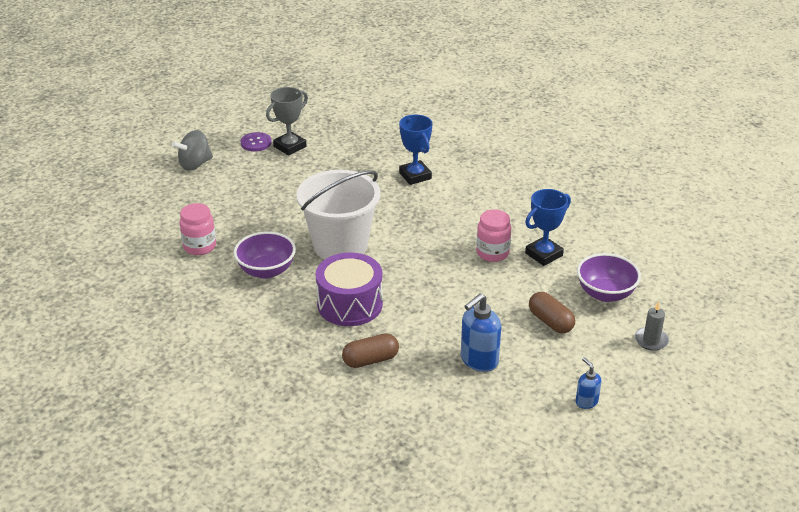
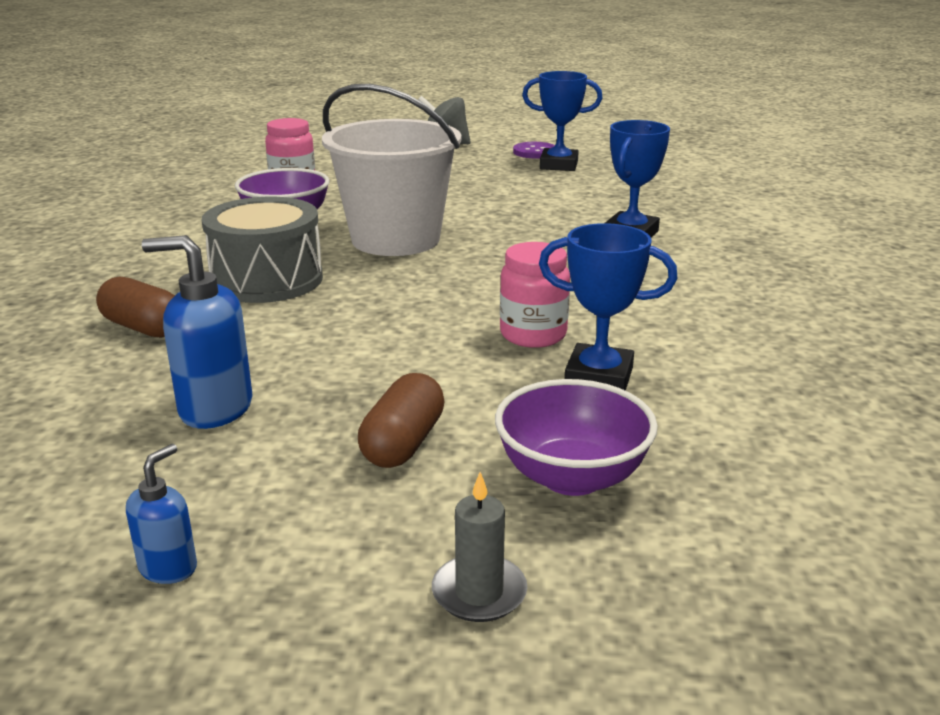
camera: 55 degrees right, 10 degrees down
(290, 146) = (559, 165): grey trophy -> blue trophy
(350, 304) = (267, 279): purple drum -> grey drum

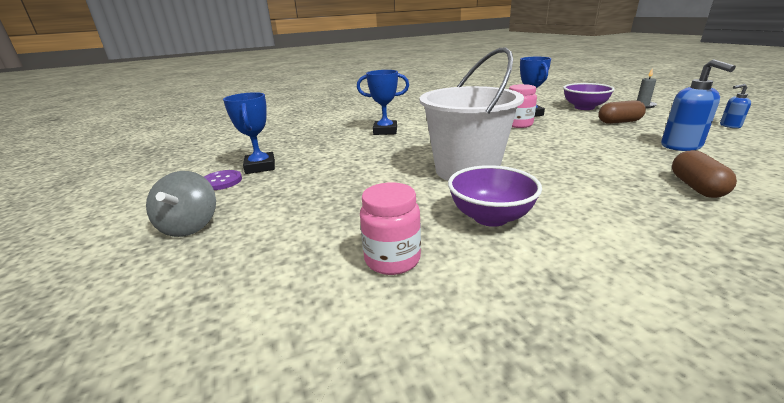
camera: 115 degrees left, 0 degrees up
(267, 279) = (582, 181): grey drum -> none

